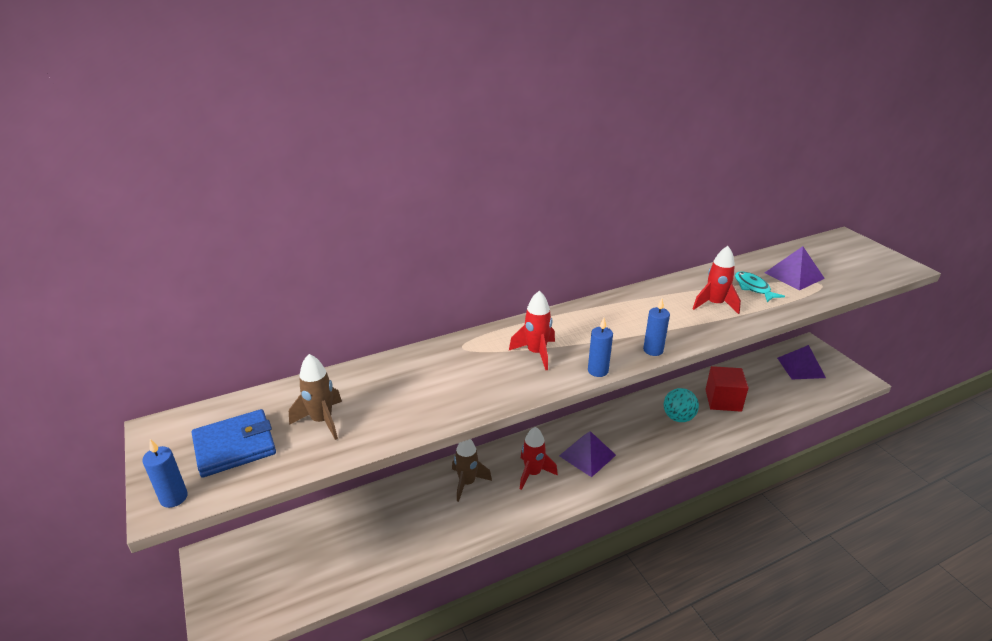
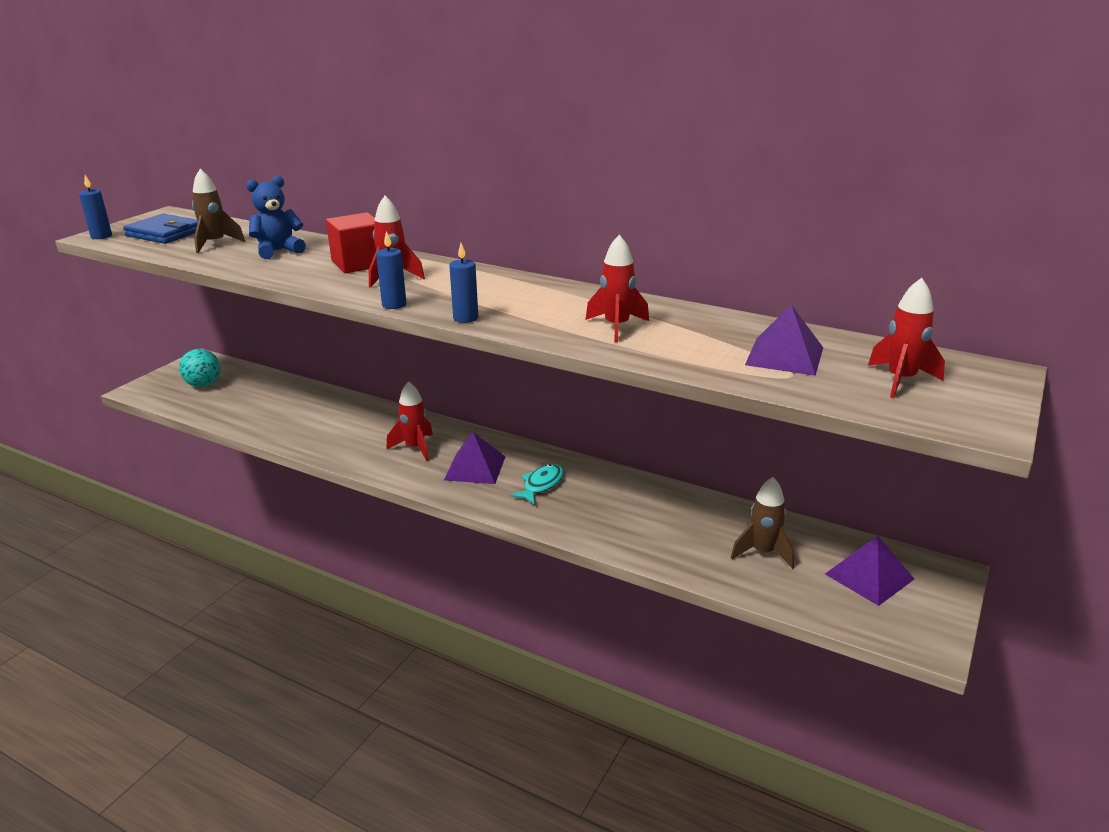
camera: 55 degrees right, 5 degrees down
(396, 389) = (278, 251): none -> blue teddy bear
(467, 483) = (369, 422): brown rocket -> brown rocket (763, 552)
(678, 417) = (611, 505): turquoise ball -> turquoise ball (203, 385)
(723, 400) = (690, 528): red cube -> red cube (359, 263)
(753, 288) = (699, 339): turquoise fish -> turquoise fish (541, 485)
(843, 262) = (900, 380): none -> red rocket

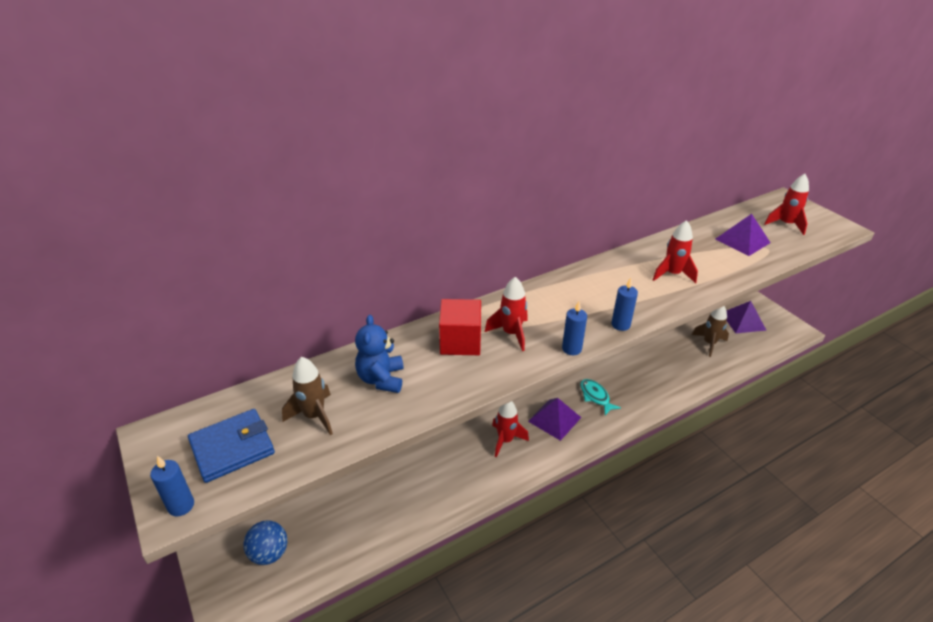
camera: 60 degrees left, 10 degrees up
(203, 385) = (269, 553): turquoise ball -> blue ball

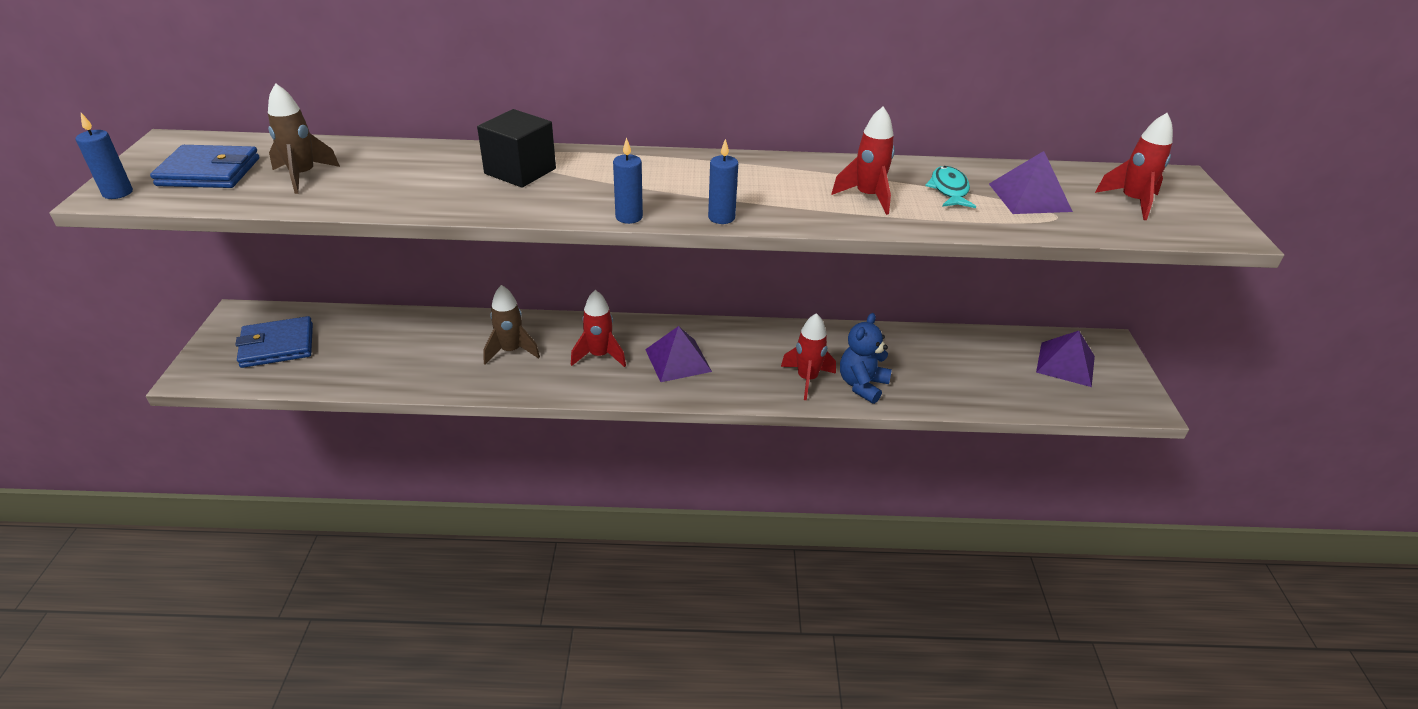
camera: 30 degrees right, 0 degrees up
(269, 553) = (277, 346): blue ball -> blue wallet
(381, 379) = (400, 172): blue teddy bear -> blue teddy bear (862, 385)
(460, 342) = (520, 171): red cube -> black cube
(511, 333) = (583, 183): red rocket -> red rocket (807, 379)
(595, 396) = (754, 360): turquoise fish -> turquoise fish (949, 190)
(709, 343) = (980, 368): brown rocket -> brown rocket (511, 351)

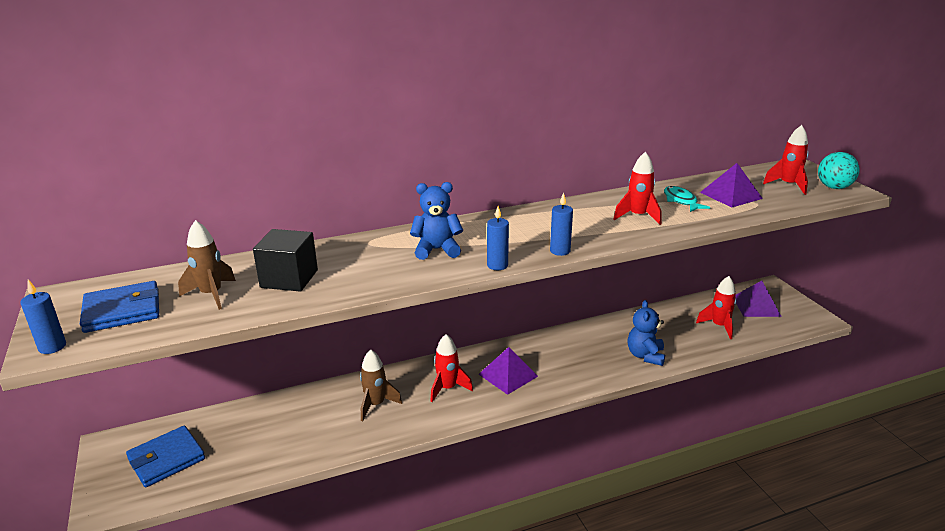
camera: 20 degrees left, 10 degrees down
(520, 171) = (385, 252): black cube -> black cube (289, 279)
(579, 182) = (437, 250): none -> blue teddy bear
(807, 379) = (606, 362): red rocket -> red rocket (719, 326)
(1202, 220) = (834, 187): none -> turquoise ball

